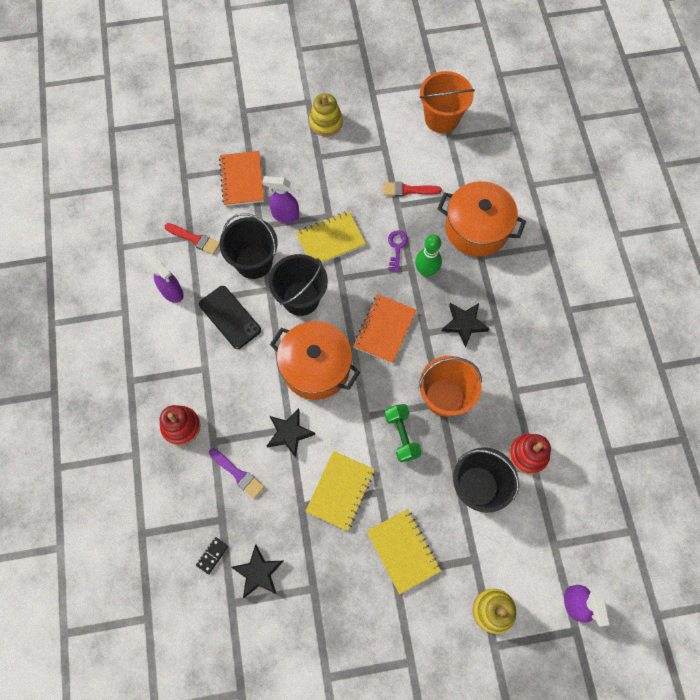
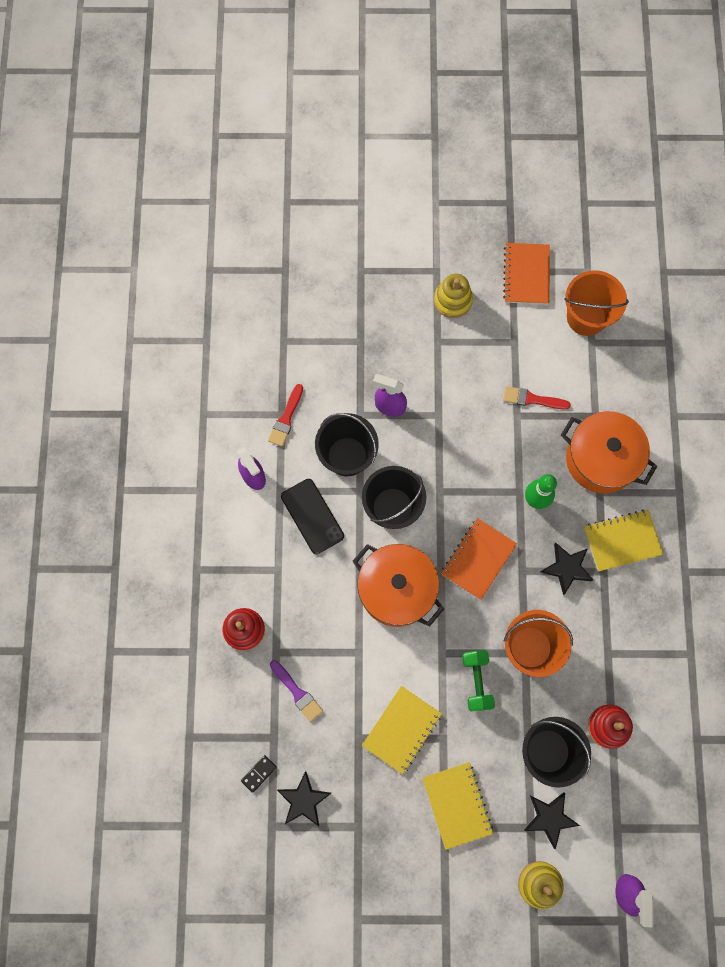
camera: 10 degrees right, 5 degrees up
(195, 239) = (286, 418): red brush -> red brush turned 75 degrees clockwise
(242, 179) = (348, 355): orange notebook -> orange notebook (526, 274)
(289, 433) = (357, 657): black star -> black star (549, 818)
(330, 240) = (435, 444): yellow notebook -> yellow notebook (622, 541)
(397, 247) = (508, 466): purple key -> none

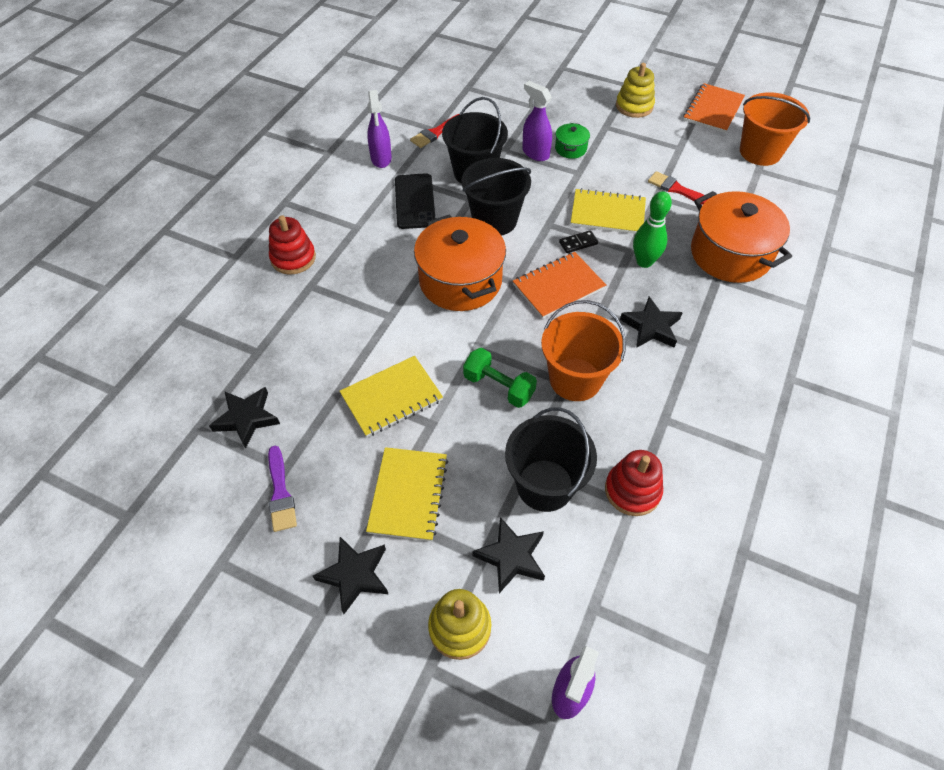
camera: 25 degrees right, 20 degrees down
(259, 773) = (220, 376): black domino -> black domino (578, 243)
(297, 692) = (307, 324): purple brush -> purple brush (280, 493)
(418, 386) = (570, 148): none -> green pot
(453, 882) = (354, 575): none -> black star
(476, 681) = (498, 387): green dumbbell -> green dumbbell turned 75 degrees counterclockwise
(622, 541) = (725, 326): yellow notebook -> yellow notebook (607, 214)

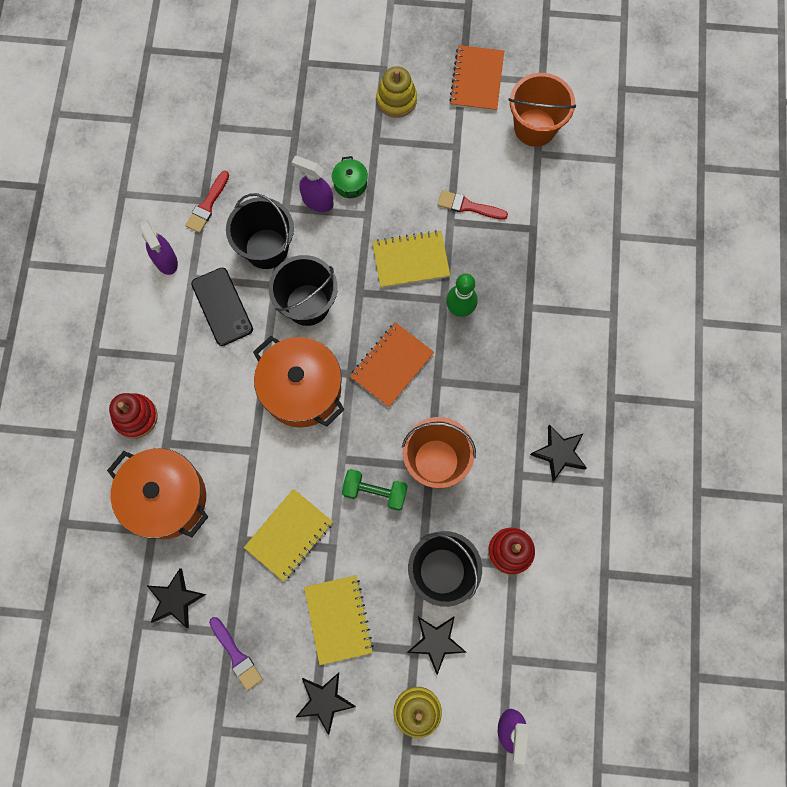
camera: 20 degrees left, 20 degrees up
(578, 243) = (394, 307): black domino -> none
(651, 327) = (484, 382): black star -> black star (559, 453)
(730, 254) = (534, 273): orange pot -> orange pot (166, 498)

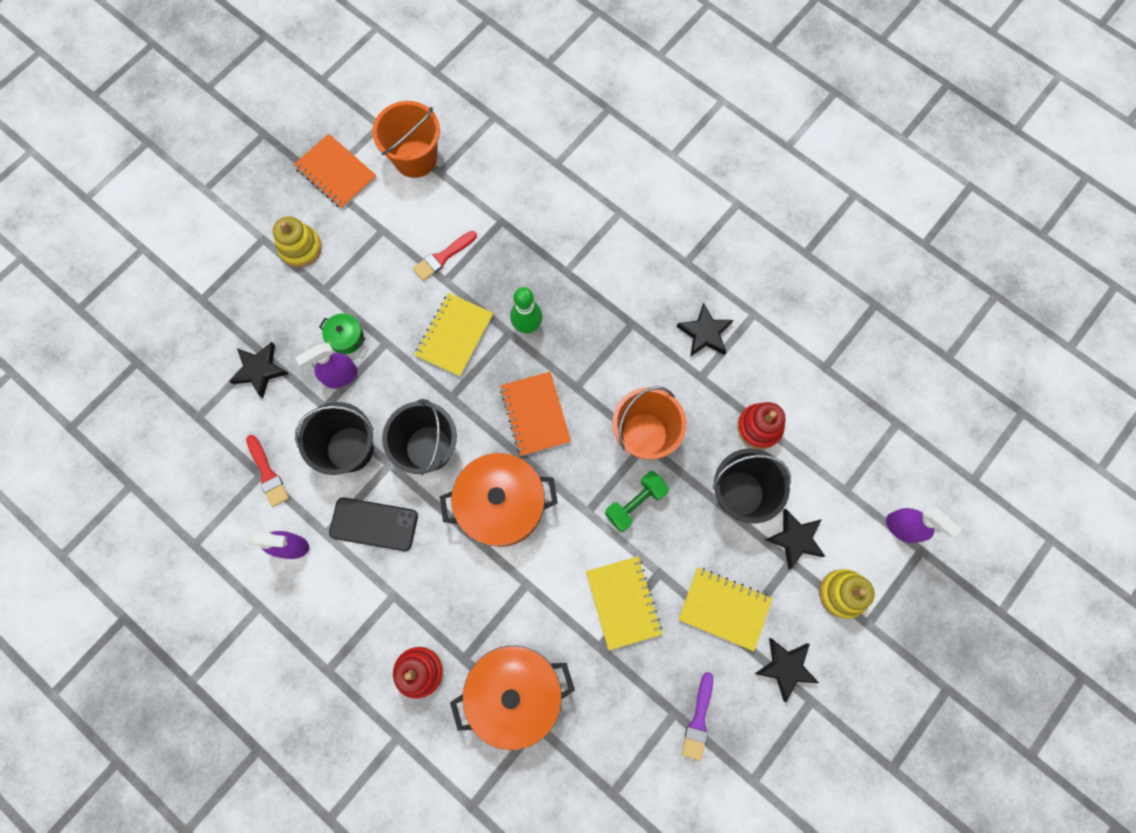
camera: 55 degrees left, 0 degrees up
(176, 599) = (613, 744): black star -> black star (260, 370)
(236, 655) = (698, 720): purple brush -> purple brush turned 105 degrees clockwise

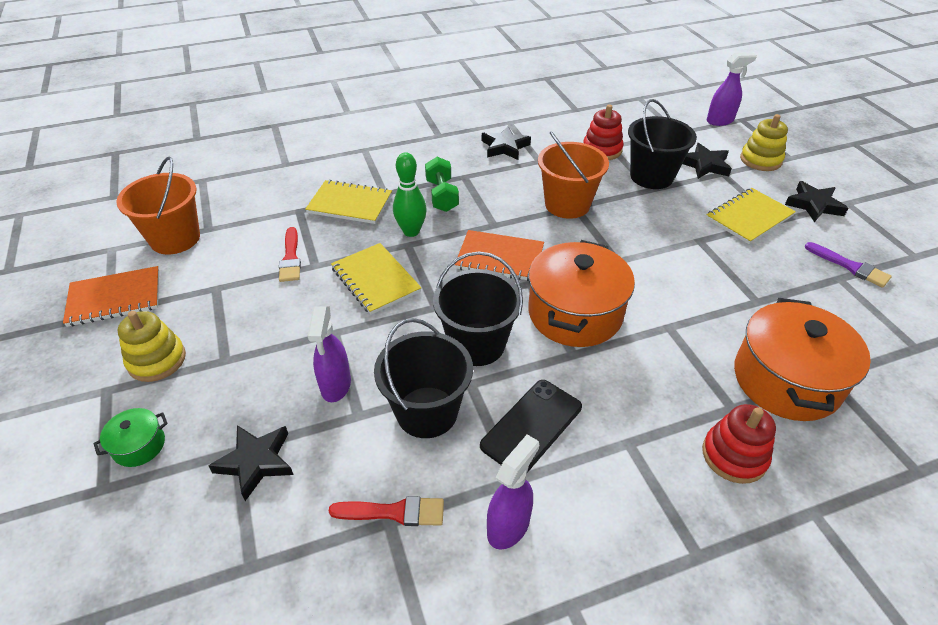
camera: 60 degrees left, 30 degrees down
(346, 338) = (297, 362): green pot -> green pot (139, 445)
(623, 602) = (718, 271): yellow notebook -> yellow notebook (350, 204)
(635, 503) = (626, 230): green dumbbell -> green dumbbell (442, 196)

